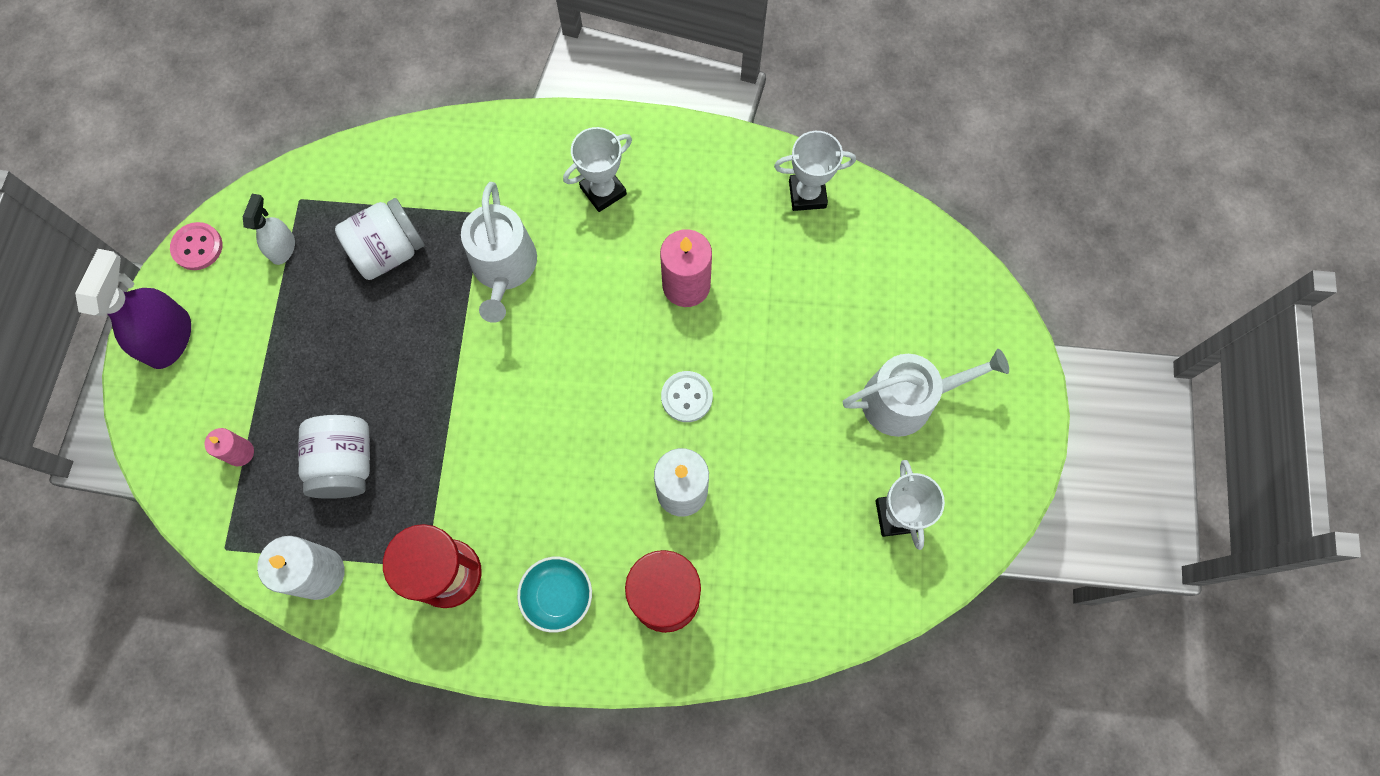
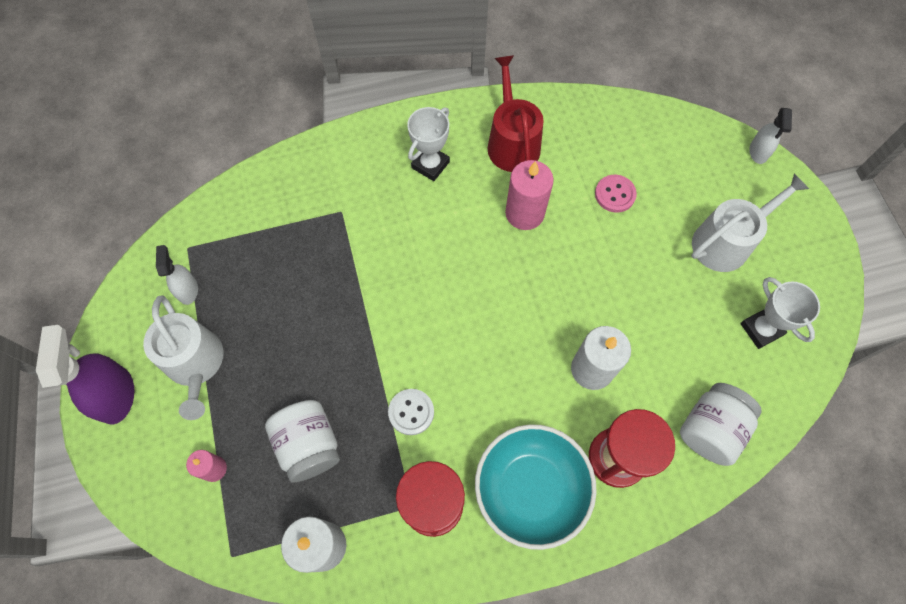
camera: 20 degrees left, 5 degrees down
(197, 247) = (114, 313): pink button -> pink button (615, 194)
(389, 251) = (278, 264): white jar -> white jar (710, 429)
(504, 268) = (377, 246): white watering can -> white watering can (196, 364)
(557, 596) = (531, 489): turquoise bowl -> turquoise bowl, size x1.80
(686, 397) = (563, 296): white button -> white button (411, 412)
(709, 194) = (512, 142): none -> red watering can
(807, 194) = (584, 119): white trophy -> none
(999, 304) = (758, 152): none -> white spray bottle

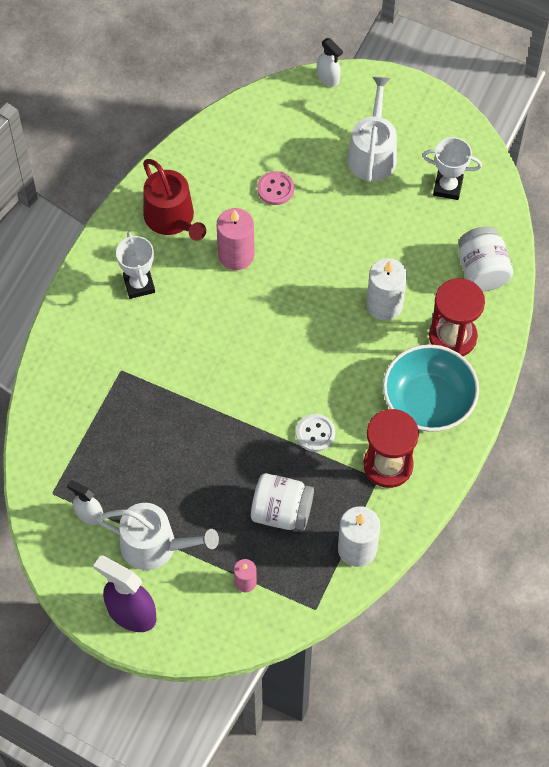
camera: 50 degrees left, 5 degrees down
(512, 142) = (172, 219): red watering can -> red watering can turned 150 degrees counterclockwise

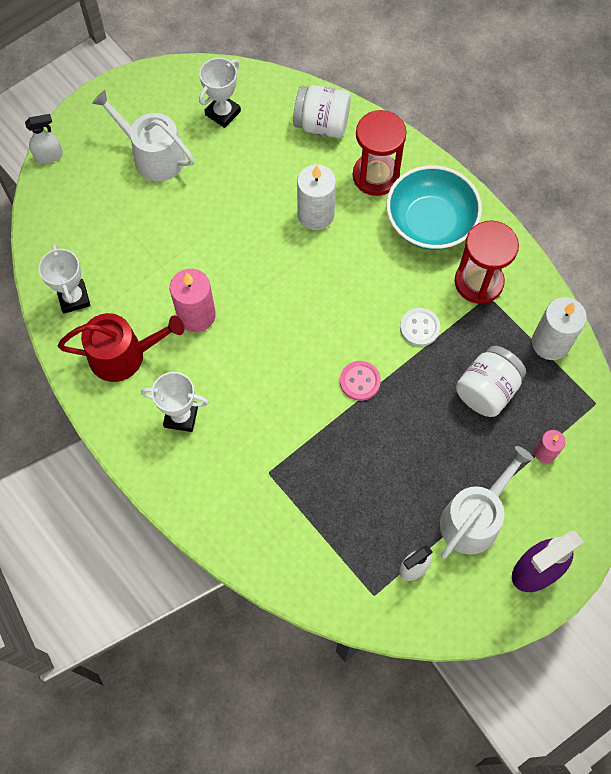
camera: 65 degrees left, 5 degrees up
(205, 159) = (74, 298): none -> white trophy
(275, 189) = (143, 251): pink button -> pink button (360, 381)

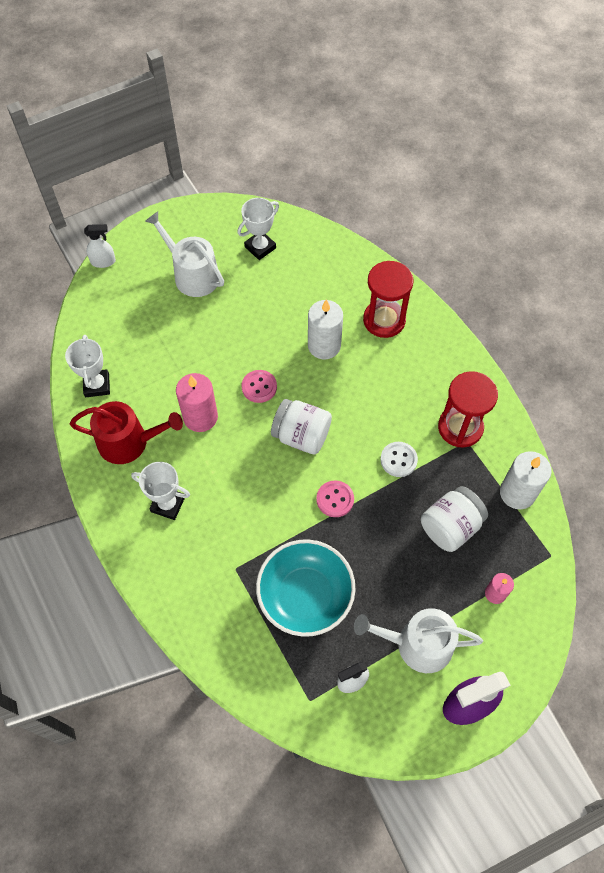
camera: 10 degrees right, 5 degrees down
(254, 272) = (259, 387): none -> pink button
(322, 125) = (344, 269): white jar -> white jar (301, 436)
(430, 222) = (425, 368): turquoise bowl -> turquoise bowl (305, 595)
(474, 518) = (417, 644): white watering can -> white watering can turned 135 degrees counterclockwise

